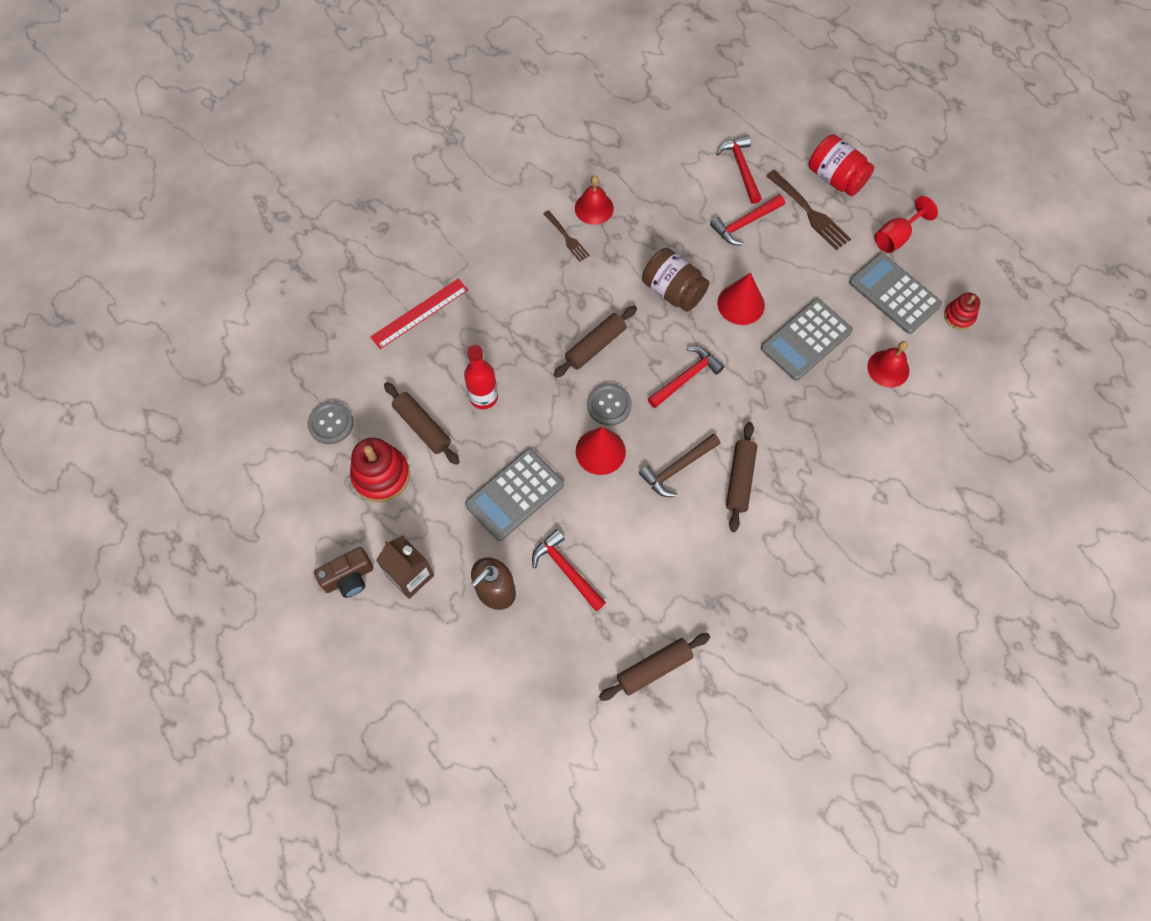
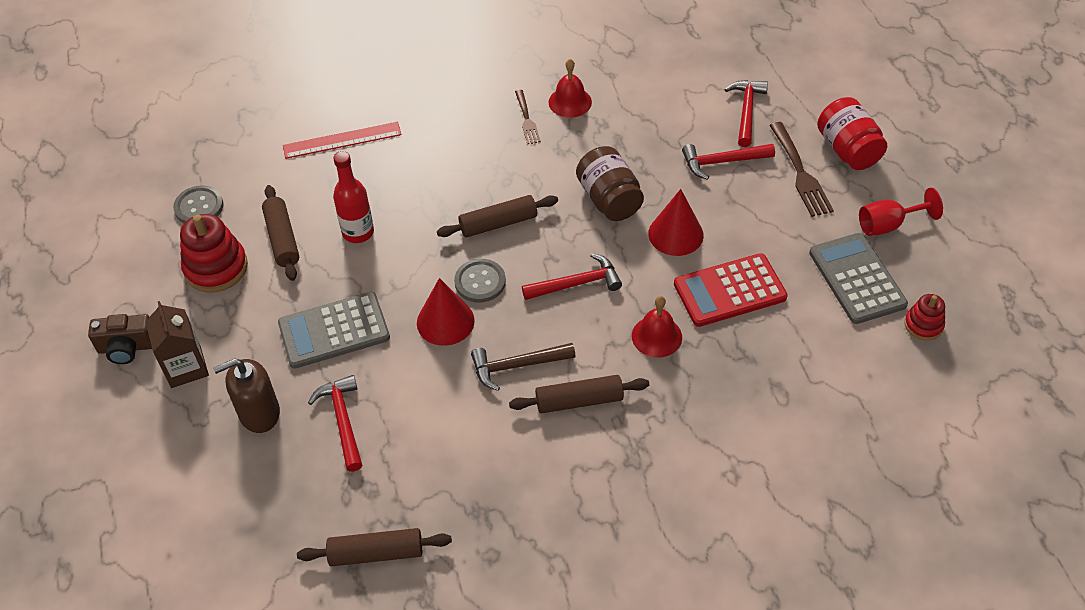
camera: 25 degrees right, 15 degrees down
(740, 479) = (579, 401): brown rolling pin -> brown rolling pin turned 45 degrees clockwise
(806, 340) = (729, 291): grey calculator -> red calculator
(888, 368) = (810, 349): red bell -> red bell (656, 336)

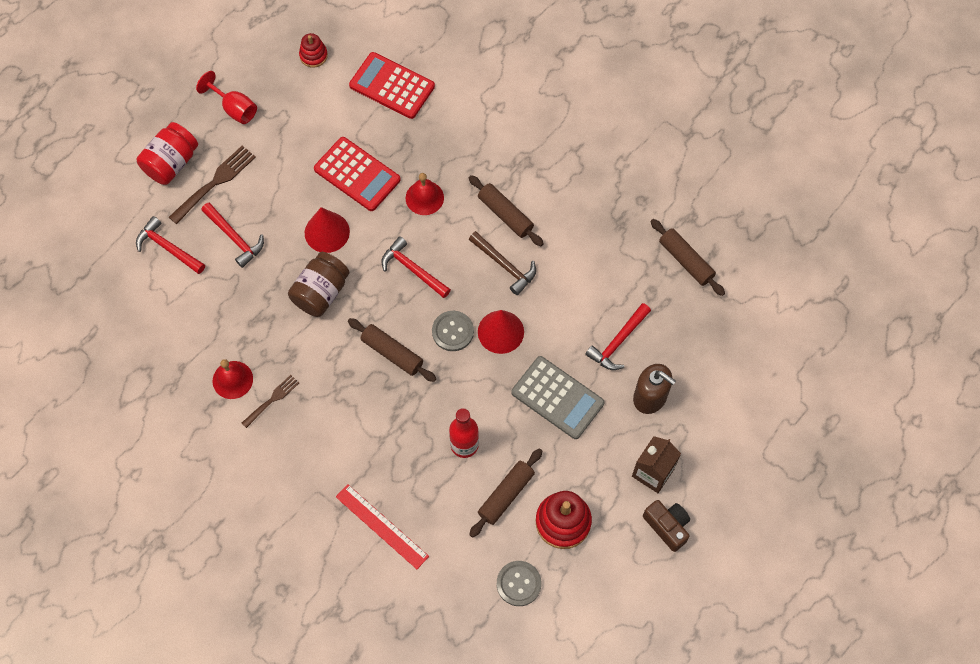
camera: 125 degrees left, 15 degrees up
(746, 111) = (168, 248): red hammer -> red hammer turned 60 degrees clockwise
(832, 380) = (392, 86): none -> red calculator
(857, 279) = (297, 107): grey calculator -> none

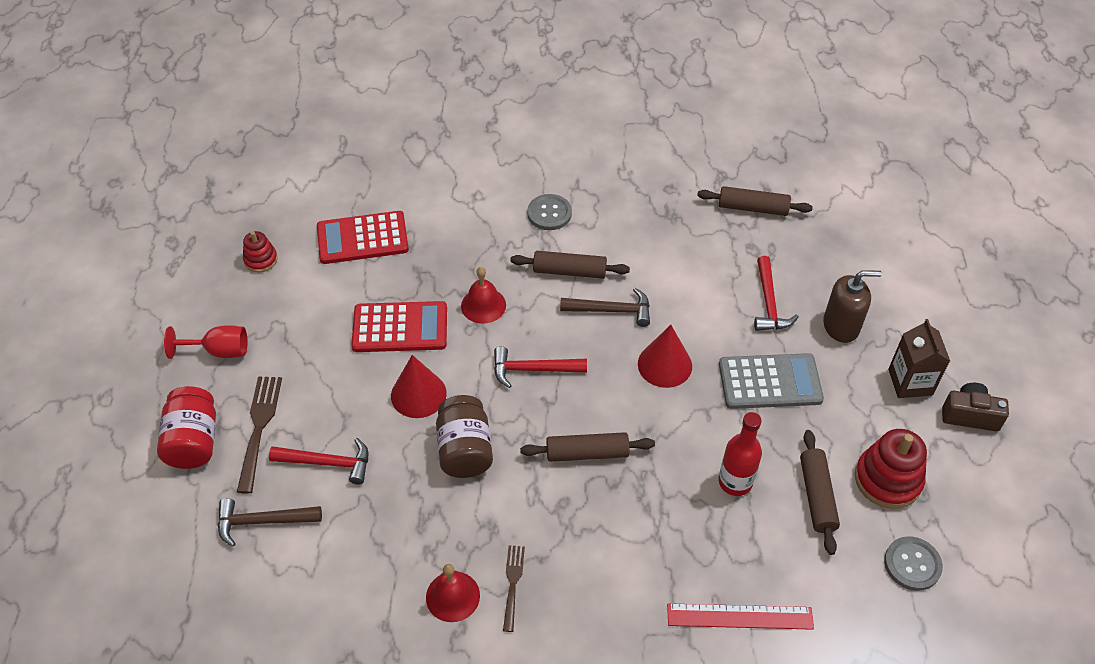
camera: 40 degrees left, 15 degrees down
(168, 248) = (263, 521): red hammer -> brown hammer
(452, 331) = (623, 395): grey button -> grey button (549, 213)

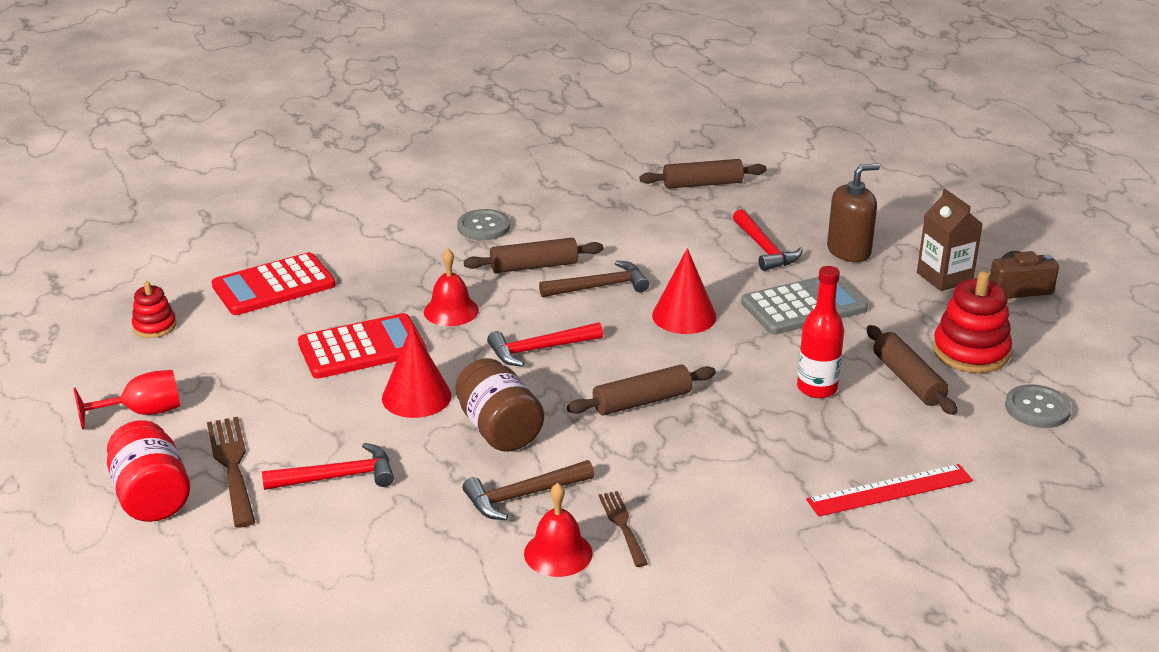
camera: 20 degrees left, 20 degrees down
(263, 521) = (283, 546): brown hammer -> brown hammer (523, 496)

